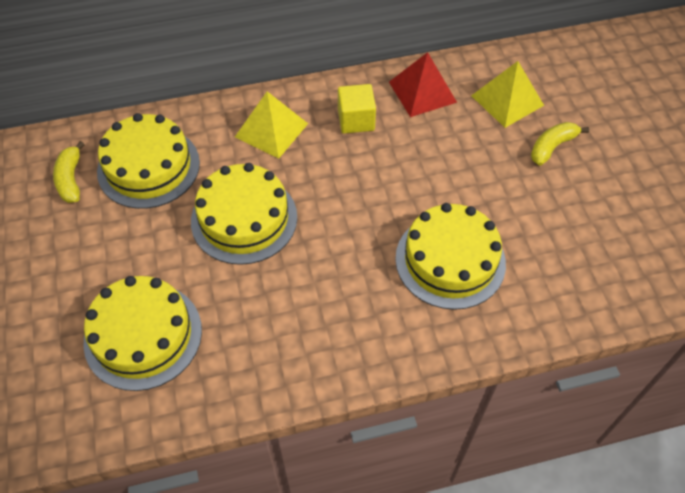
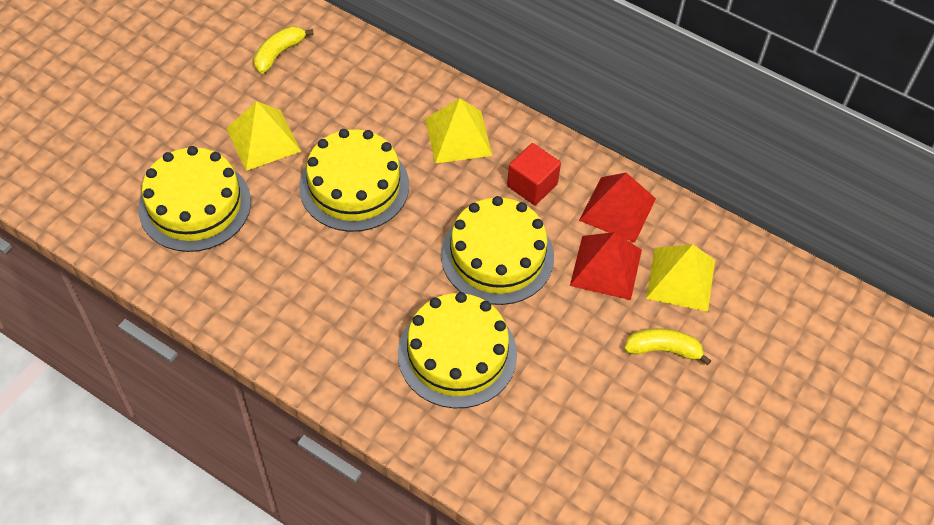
camera: 45 degrees right, 0 degrees up
(136, 245) = (263, 139): none -> yellow pyramid
(148, 167) = (338, 89): yellow cake -> yellow cake (497, 256)
(356, 120) = (532, 185): yellow cube -> red cube
(461, 130) = (606, 267): none -> red pyramid

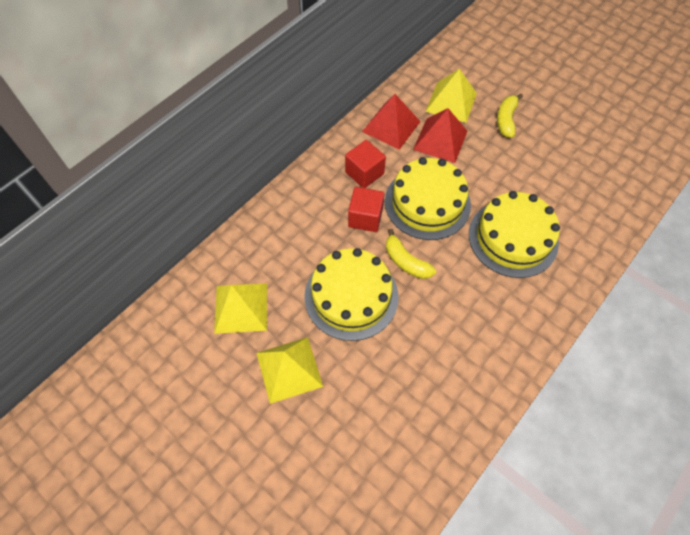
camera: 80 degrees left, 5 degrees up
(195, 205) = (358, 435): yellow cake -> none
(279, 54) = (186, 351): yellow banana -> yellow banana (406, 261)
(458, 136) = (310, 215): yellow pyramid -> yellow pyramid (241, 307)
(463, 191) = (365, 218): none -> red cube

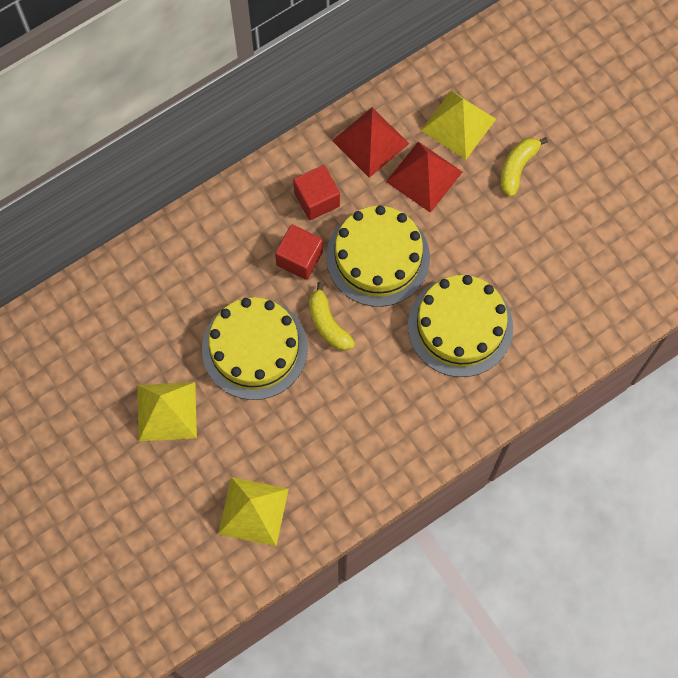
camera: 15 degrees right, 10 degrees up
(241, 307) = (133, 331): yellow pyramid -> yellow pyramid (253, 511)

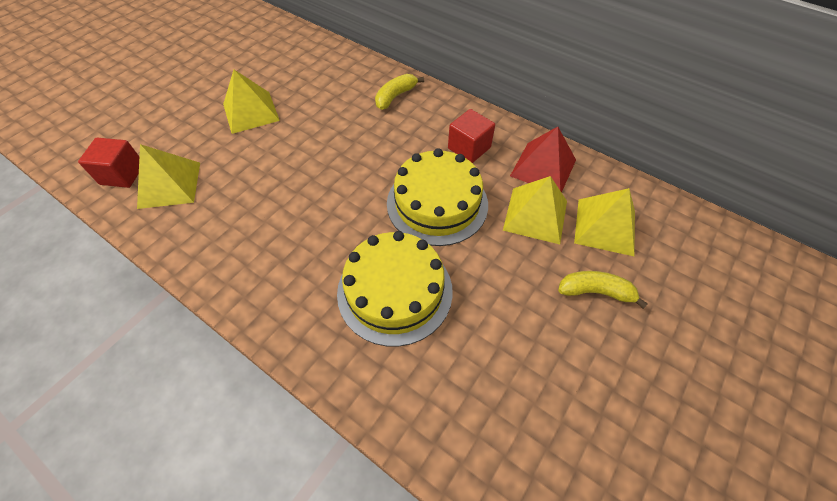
camera: 70 degrees right, 15 degrees down
(254, 348) = (319, 146): yellow cake -> none
(299, 258) = (410, 152): red cube -> red cube (122, 174)
(328, 324) = (358, 186): yellow banana -> yellow banana (395, 96)
(424, 176) = (535, 215): red pyramid -> yellow pyramid

